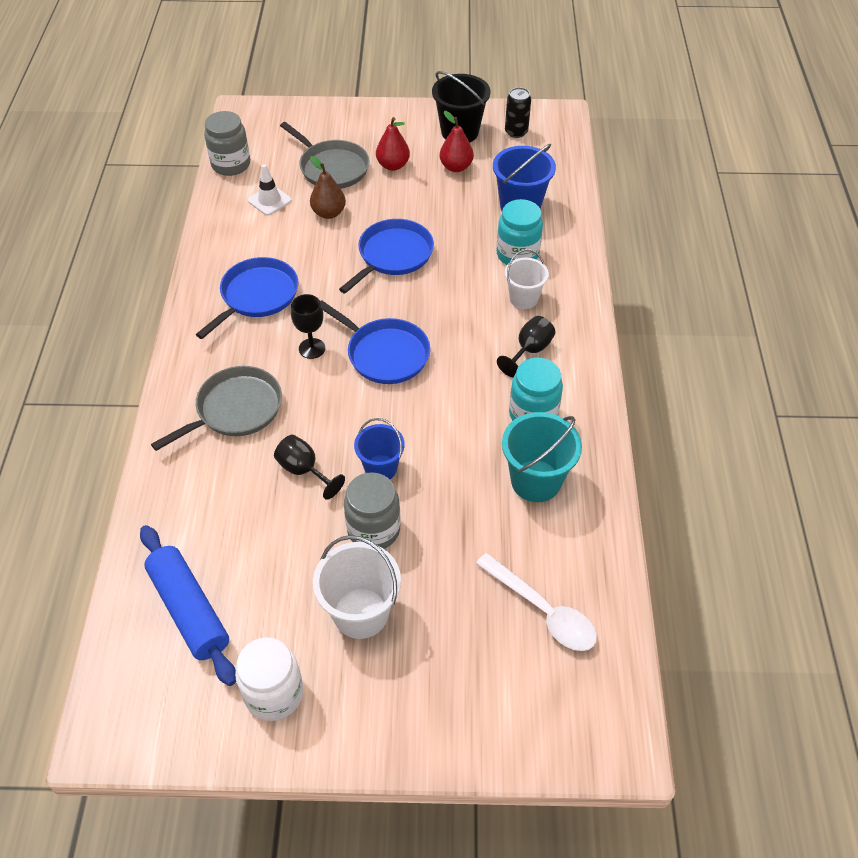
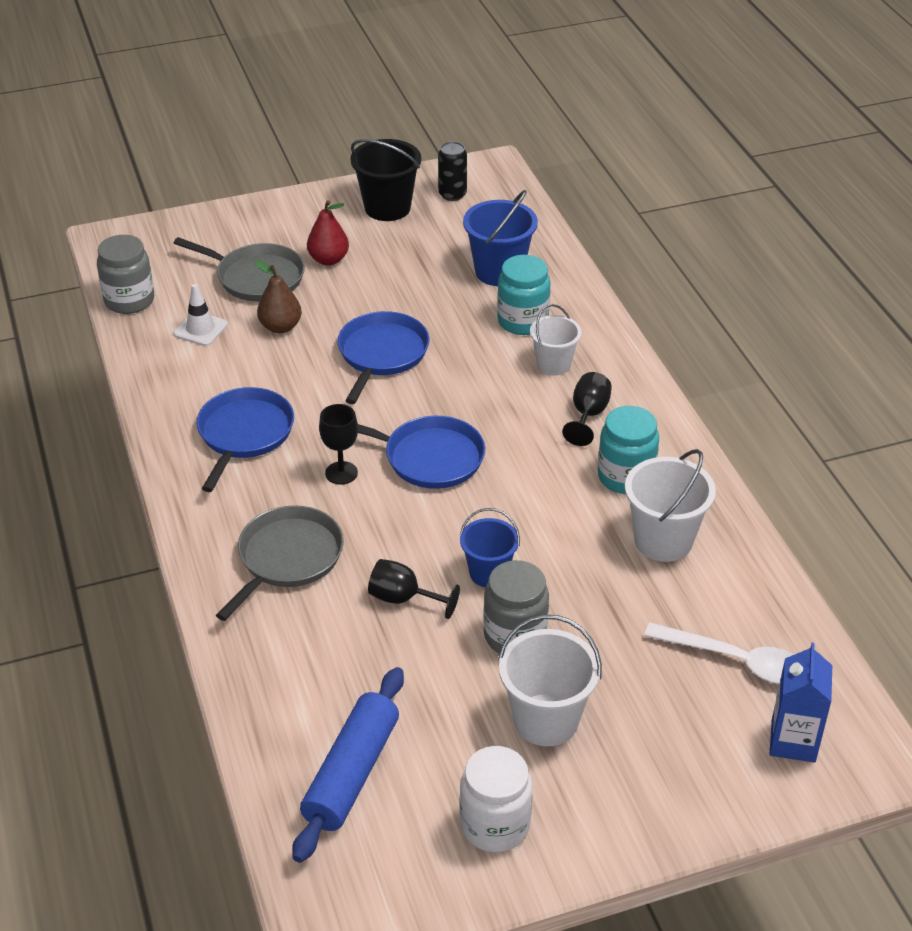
camera: 20 degrees left, 10 degrees down
(189, 609) = (352, 773): blue rolling pin -> blue rolling pin turned 75 degrees clockwise
(456, 167) = (403, 246): red pear -> none
(536, 481) = (663, 540): turquoise bucket -> white bucket
(554, 702) = (793, 741): none -> blue carton

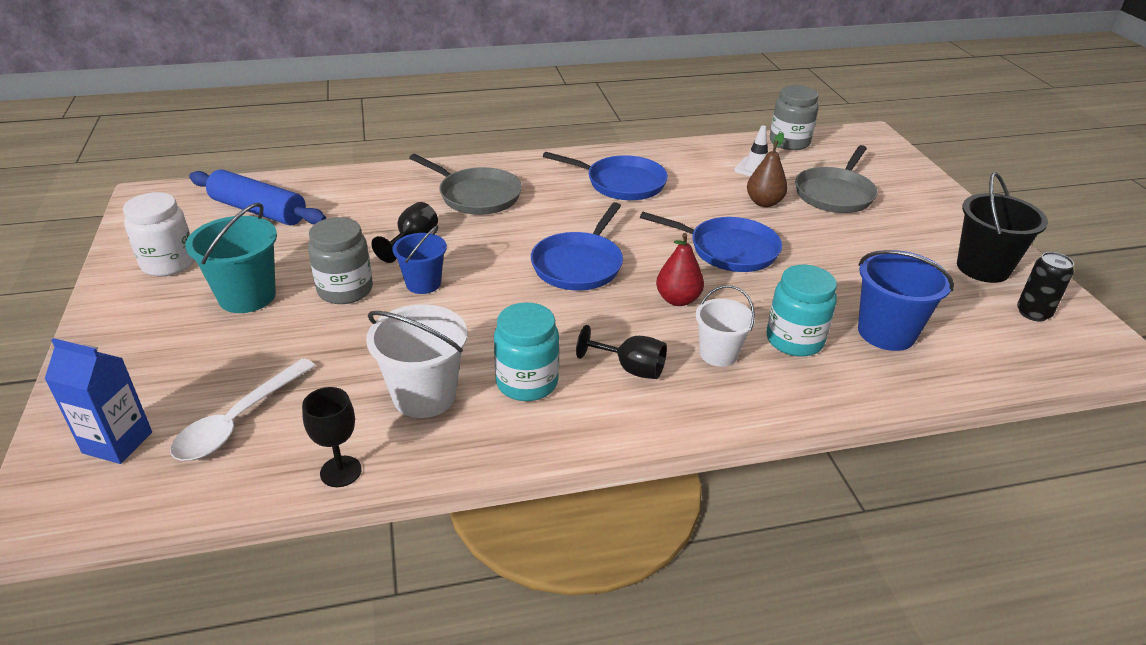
camera: 95 degrees right, 5 degrees down
(328, 260) = (874, 230): red pear -> red pear (678, 299)
(341, 473) = (567, 222): black goblet -> black goblet (341, 471)
(546, 720) = (247, 296): white bucket -> turquoise bucket

